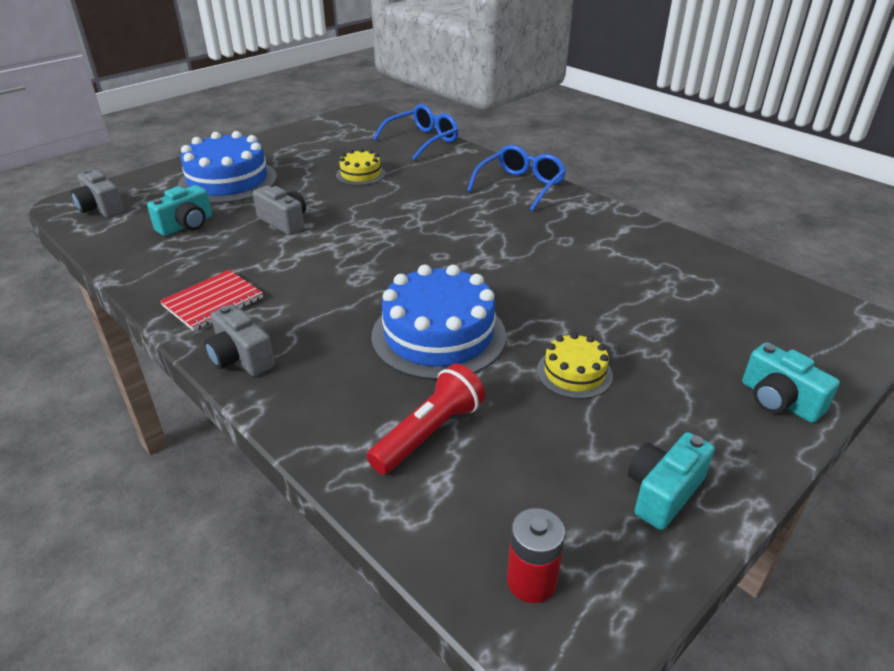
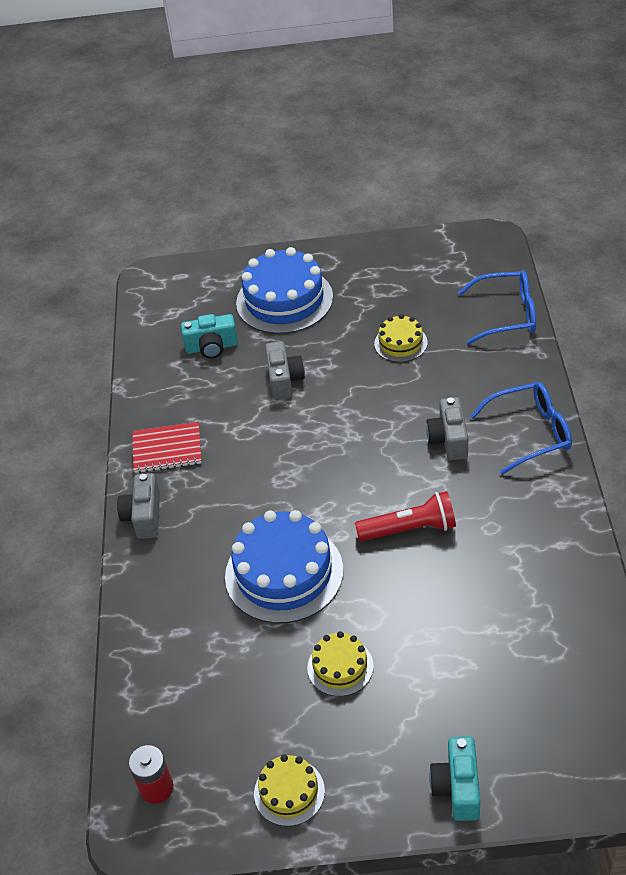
camera: 45 degrees right, 10 degrees up
(101, 208) = (168, 293): grey camera -> grey camera (449, 439)
(429, 433) = (199, 653): red flashlight -> red flashlight (410, 529)
(662, 492) = (289, 792): turquoise camera -> yellow cake

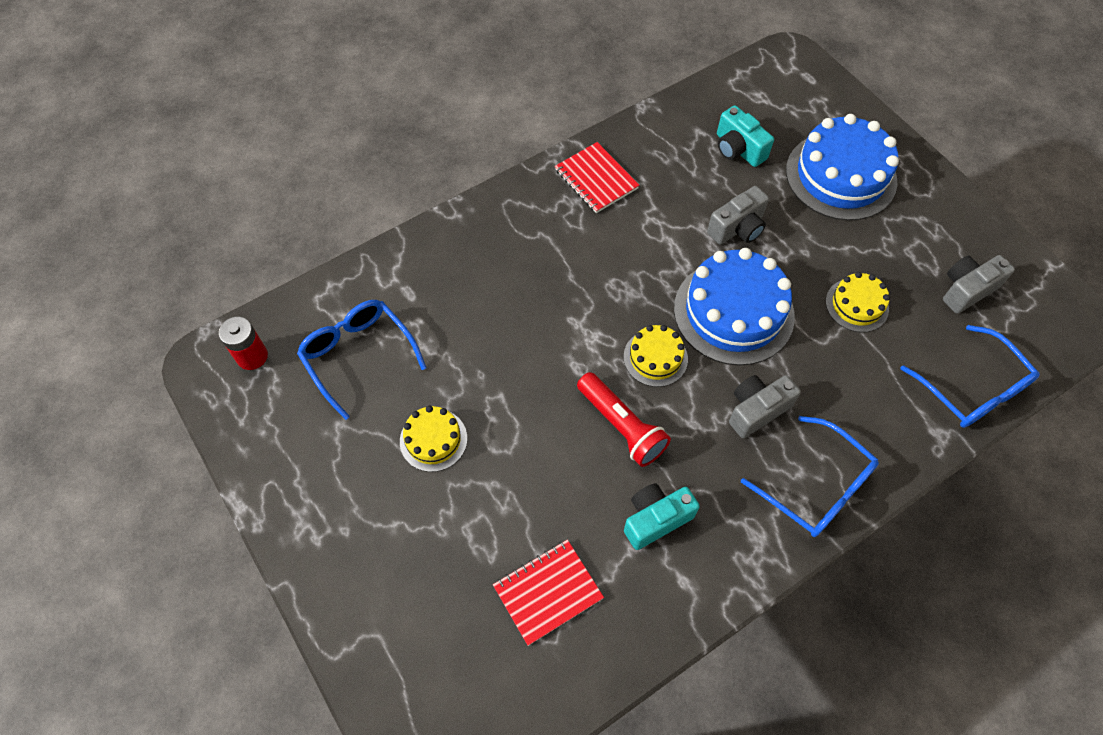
camera: 55 degrees right, 15 degrees up
(144, 516) = (513, 202): grey camera -> grey camera (966, 290)
(217, 696) = (358, 355): none -> blue glasses
(284, 573) = (511, 342): blue cake -> blue cake (733, 312)
(289, 792) = (289, 460): yellow cake -> yellow cake (655, 358)
(457, 787) = (351, 604): turquoise camera -> turquoise camera (655, 519)
(523, 636) = (548, 592): none -> red notebook

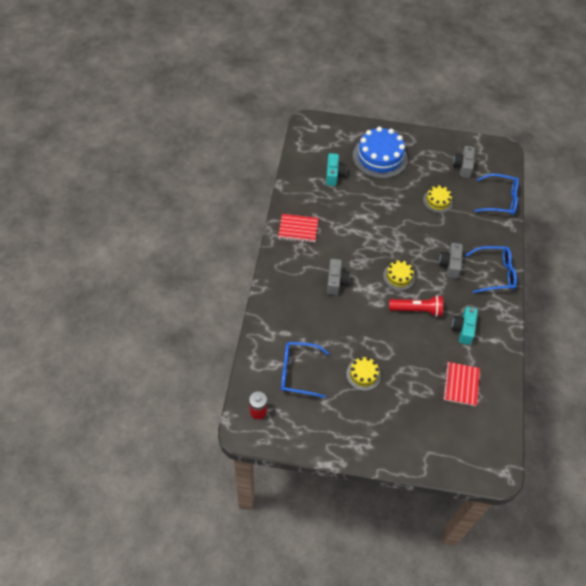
camera: 50 degrees left, 5 degrees down
(733, 312) = (404, 237): blue cake -> none
(737, 228) = (369, 206): grey camera -> grey camera (336, 282)
(738, 149) = (334, 175): turquoise camera -> turquoise camera turned 90 degrees counterclockwise

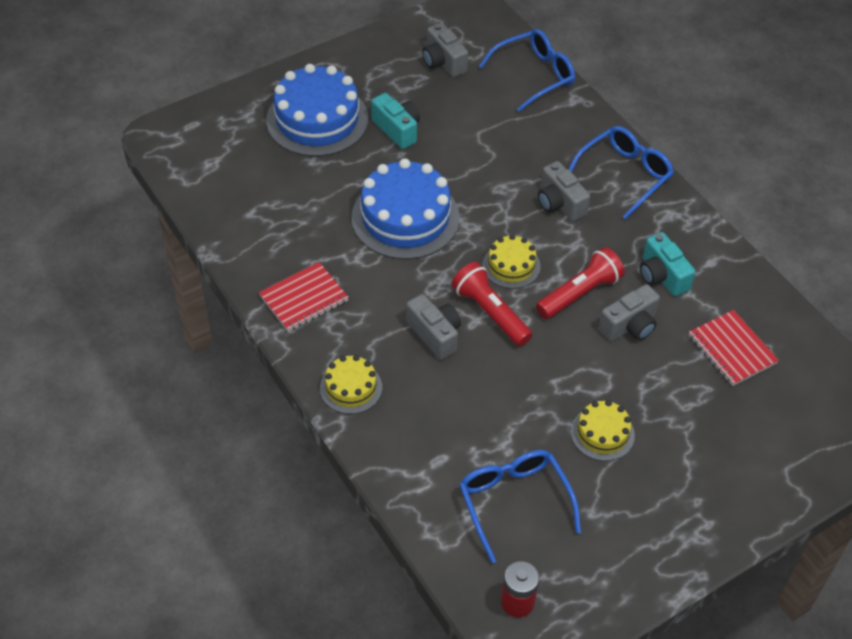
camera: 40 degrees left, 5 degrees down
(297, 372) = (514, 501): blue glasses -> blue glasses turned 105 degrees clockwise
(334, 175) = (277, 186): turquoise camera -> turquoise camera (397, 129)
(368, 290) = (490, 313): none -> red flashlight
(374, 224) = (405, 217): none -> blue cake
(424, 340) = (630, 326): none -> grey camera
(438, 201) = (457, 129): yellow cake -> yellow cake (351, 387)

